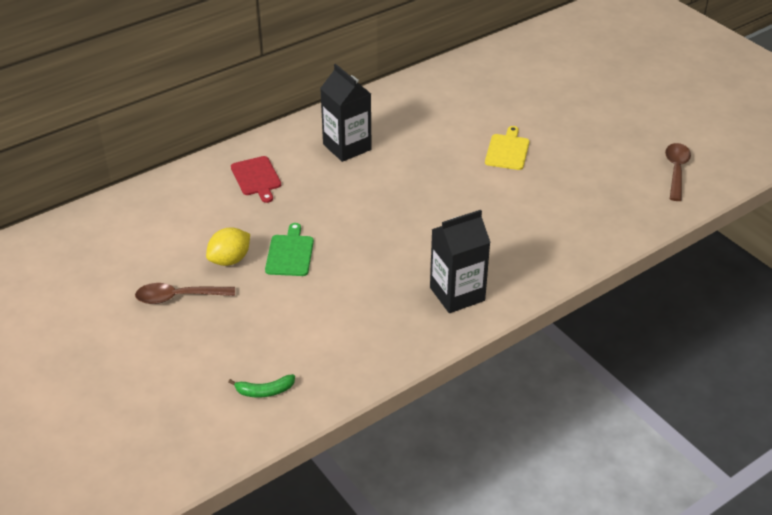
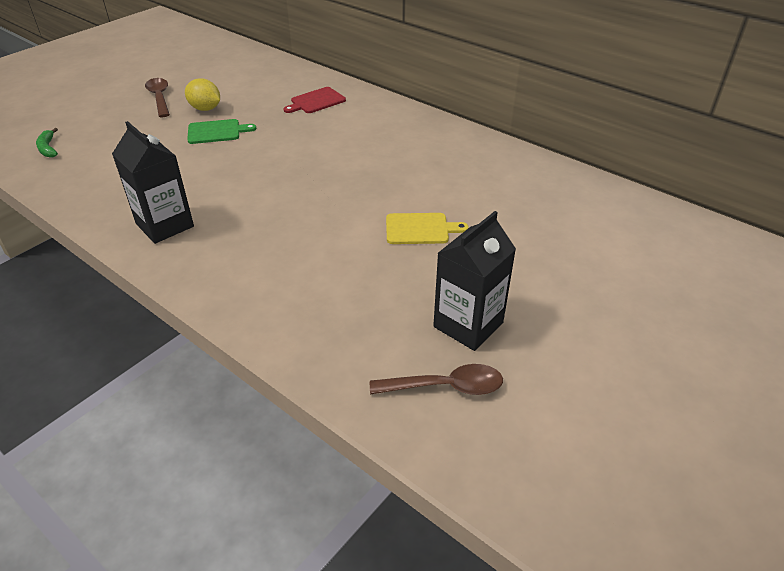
camera: 75 degrees right, 0 degrees up
(347, 147) = (379, 134): black carton -> black carton (468, 325)

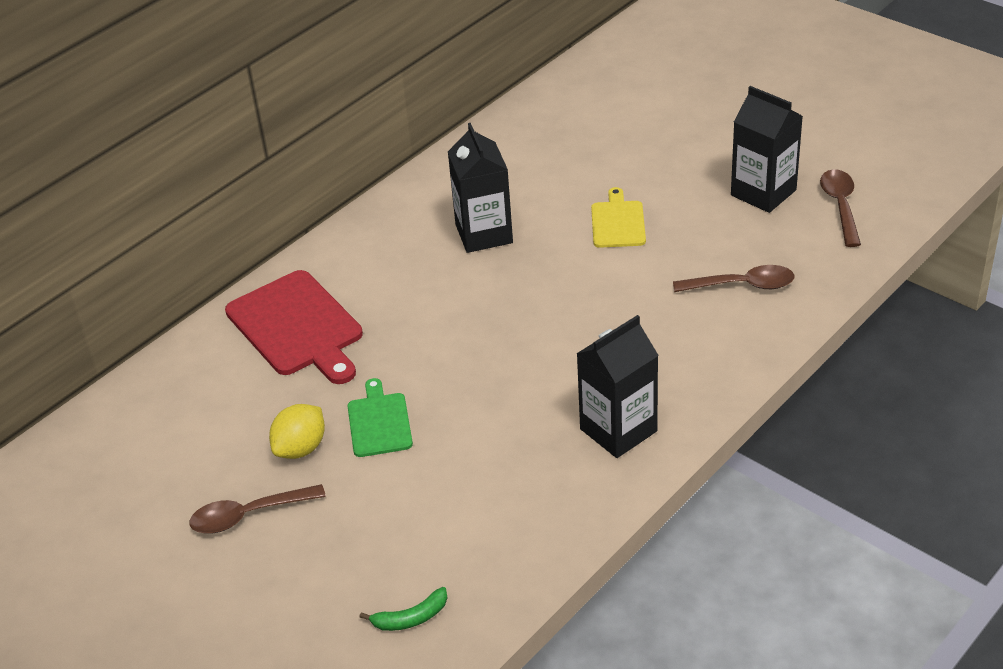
camera: 85 degrees left, 0 degrees up
(316, 101) = (297, 327): red cutting board -> red cutting board, size x1.77
(321, 300) = (742, 285): none -> brown spoon
(407, 164) = (484, 234): none -> black carton

